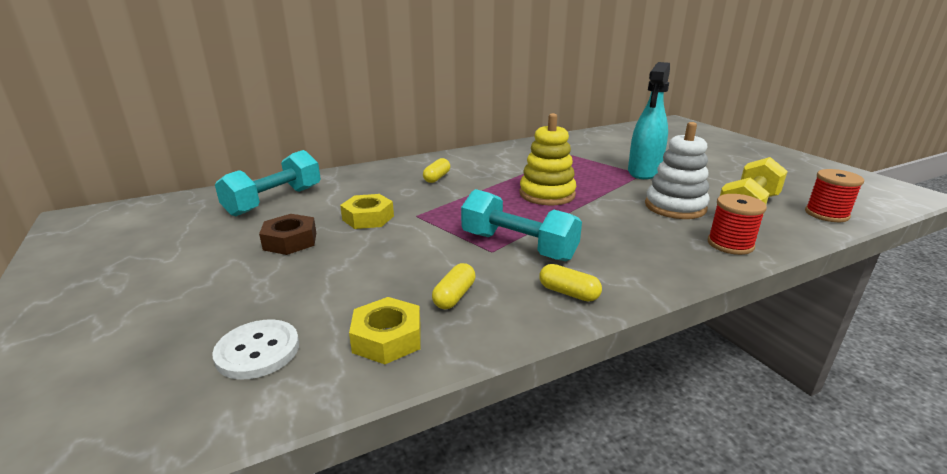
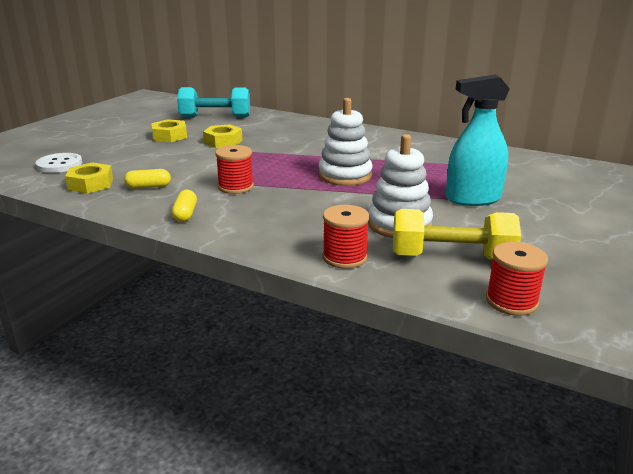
camera: 55 degrees right, 0 degrees up
(290, 241) = (169, 136): brown nut -> yellow nut
(437, 178) = (318, 139): yellow capsule -> none
(518, 246) = (236, 187): turquoise dumbbell -> red spool
(547, 194) = (345, 175): yellow stacking toy -> white stacking toy

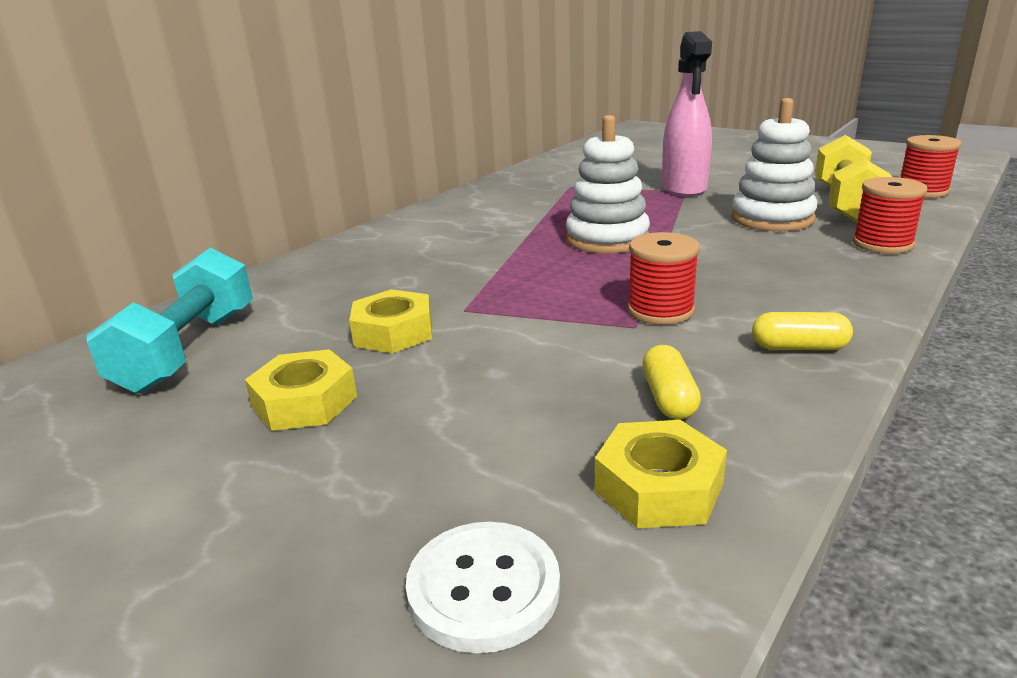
camera: 80 degrees left, 0 degrees up
(473, 199) = (684, 188): turquoise spray bottle -> pink spray bottle

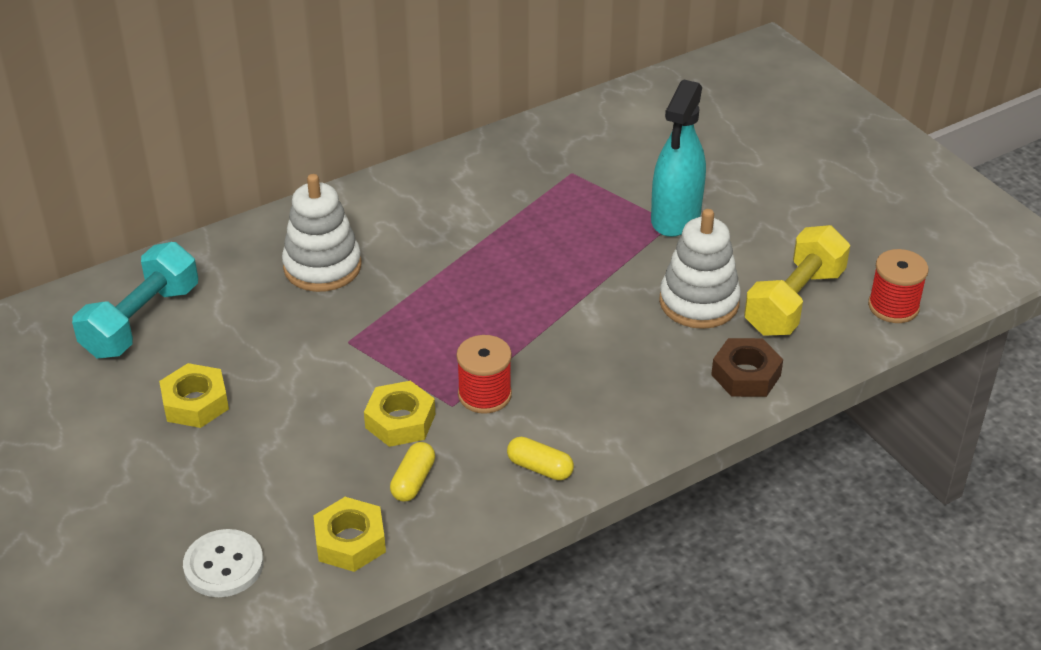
camera: 20 degrees right, 15 degrees up
(393, 332) = (284, 351): yellow nut -> yellow nut (400, 421)
(607, 239) = (527, 283): white stacking toy -> white stacking toy (322, 266)
(684, 188) = (675, 217): pink spray bottle -> turquoise spray bottle
(882, 244) = (746, 375): red spool -> brown nut

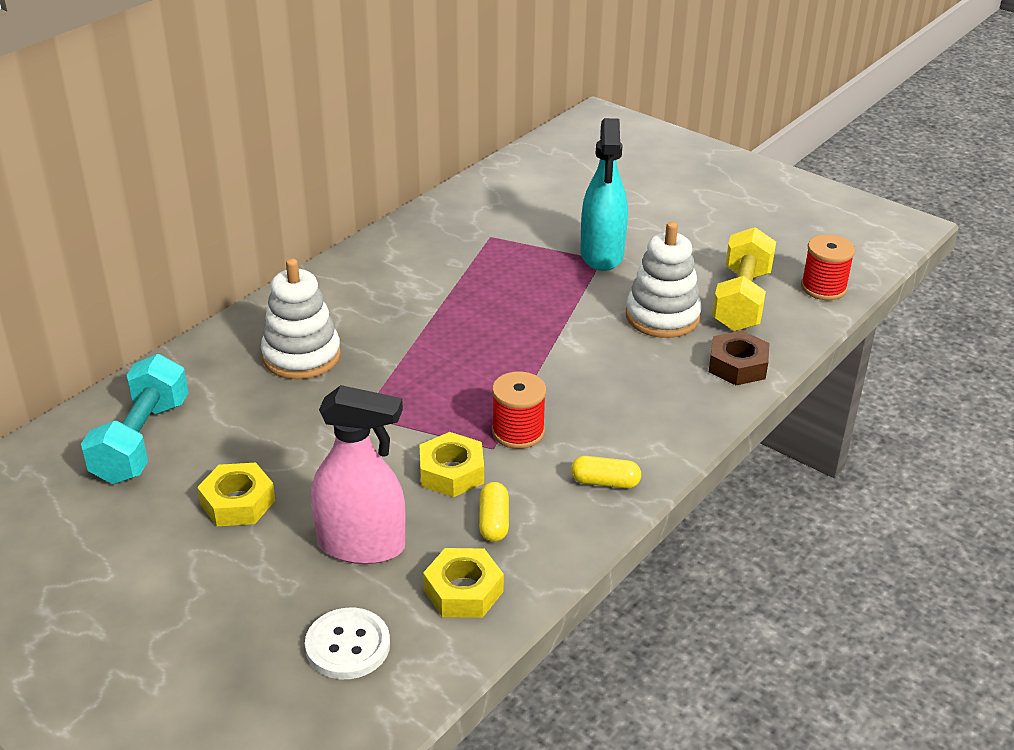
camera: 20 degrees left, 5 degrees down
(282, 472) = (361, 545): none -> pink spray bottle

